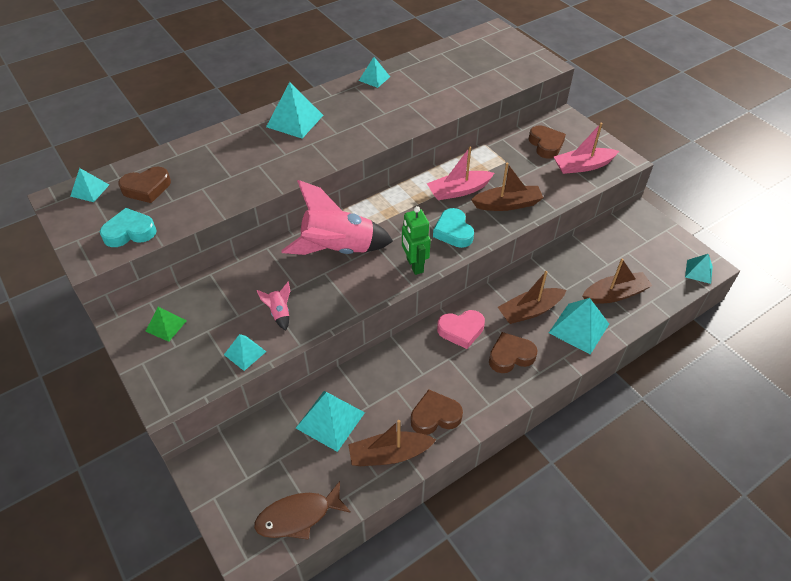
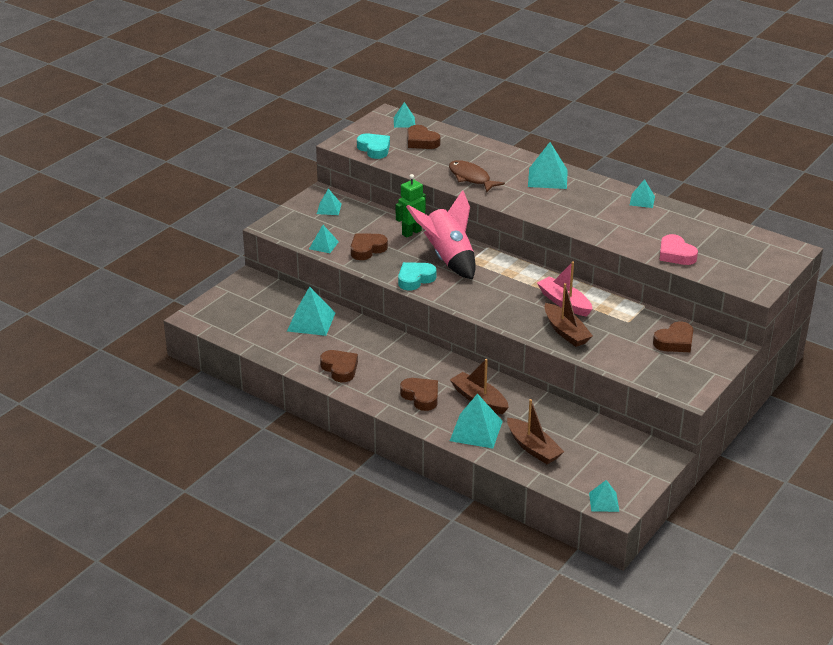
camera: 70 degrees right, 15 degrees down
(166, 326) = (329, 208): green pyramid -> turquoise pyramid
(279, 313) = (367, 249): pink rocket -> brown heart
(298, 516) = (230, 327): brown fish -> brown fish (471, 178)
(389, 454) = (295, 354): brown boat -> none
(414, 265) = (455, 297): green robot -> green robot (411, 232)
(453, 232) = (508, 309): turquoise heart -> turquoise heart (415, 279)
(461, 330) = (433, 366): pink heart -> pink heart (676, 254)
(582, 166) = (658, 369): pink boat -> none

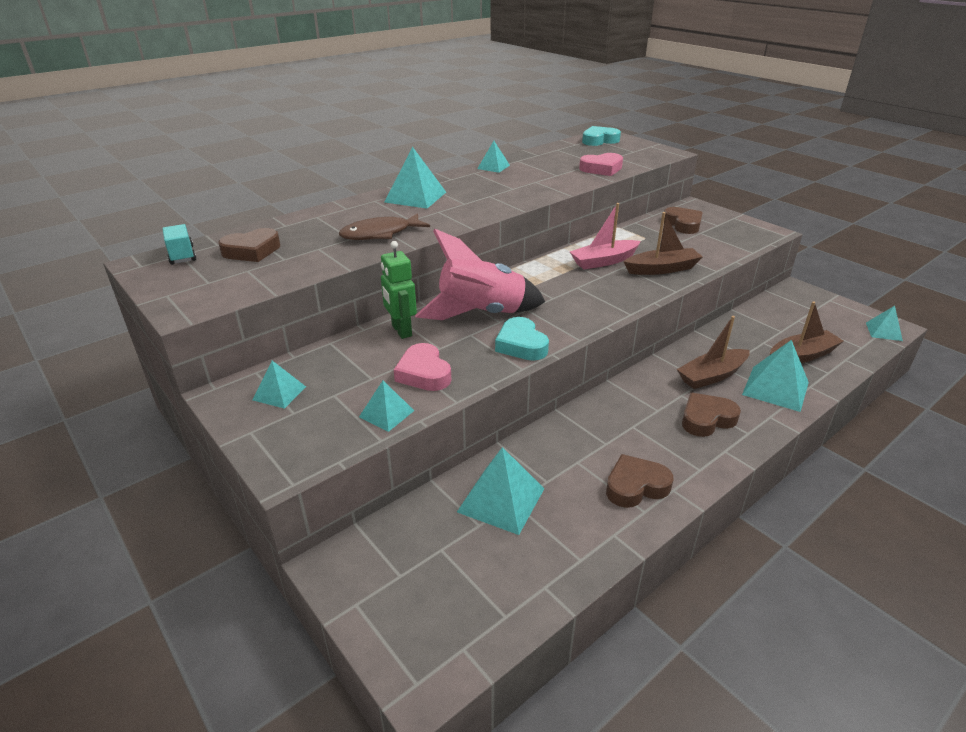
camera: 75 degrees left, 0 degrees up
(367, 249) = (424, 373): brown heart -> pink heart
(374, 149) = (234, 286): turquoise heart -> turquoise heart (599, 140)
(404, 122) = (182, 255): turquoise pyramid -> turquoise truck

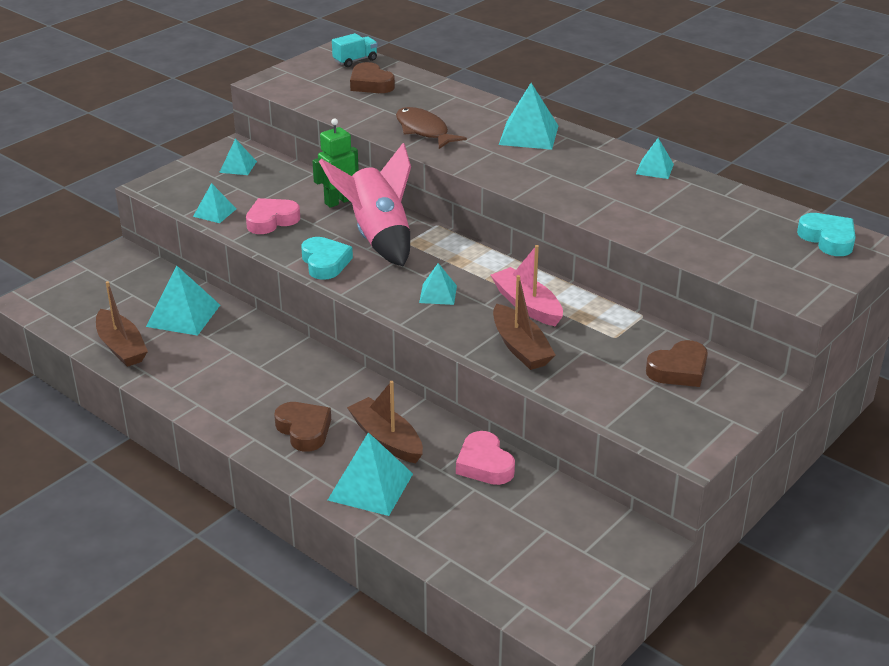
camera: 80 degrees right, 0 degrees up
(521, 344) = (325, 263): turquoise heart -> turquoise heart turned 105 degrees clockwise
(601, 169) = (691, 243): pink heart -> pink heart (484, 464)
(635, 486) = (201, 383): brown heart -> none
(802, 356) = (449, 519): brown boat -> brown boat (121, 347)
(883, 331) = (539, 615): turquoise pyramid -> turquoise pyramid (438, 294)

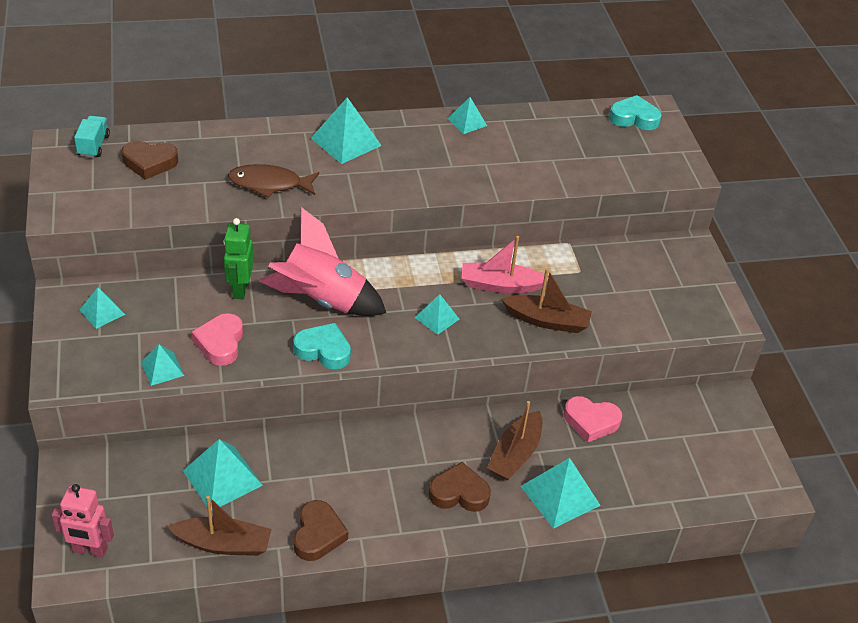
camera: 55 degrees left, 10 degrees up
(57, 298) = (90, 550): none -> pink robot
(386, 439) = (515, 454): brown boat -> brown boat turned 60 degrees counterclockwise
(679, 370) = (644, 269): brown heart -> brown heart (318, 534)

